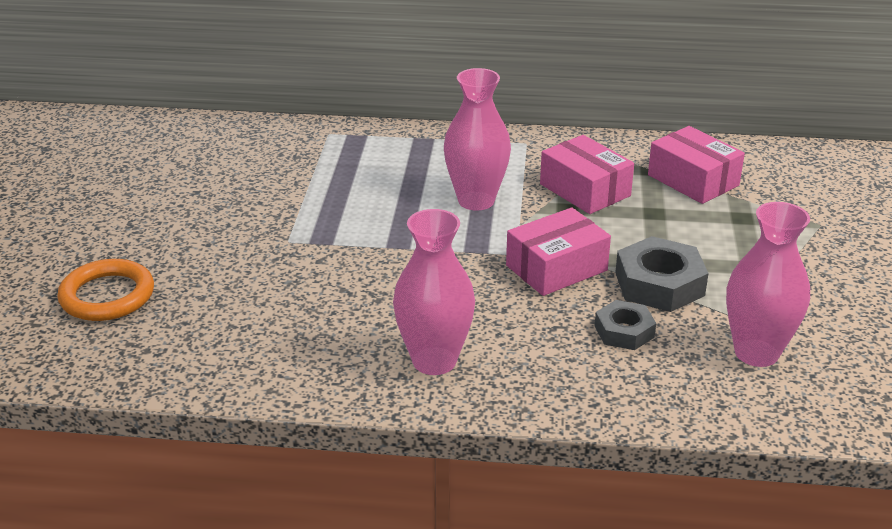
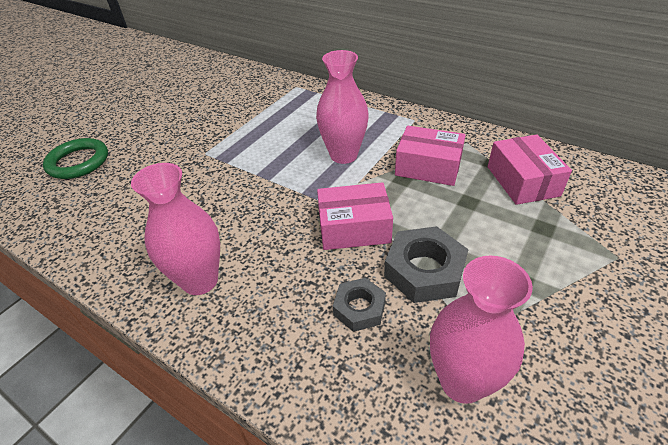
camera: 30 degrees right, 10 degrees up
(107, 296) = (78, 162): orange ring -> green ring
(585, 190) = (428, 167): pink box -> pink box turned 60 degrees counterclockwise

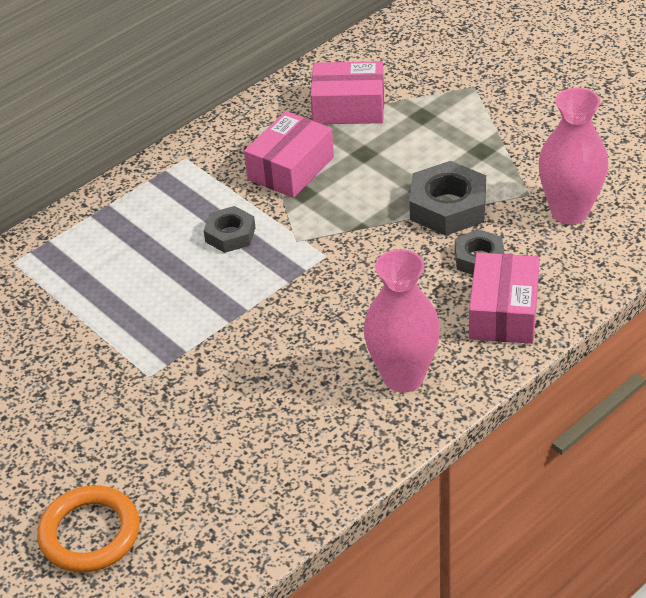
camera: 75 degrees left, 0 degrees up
(78, 162) = (90, 533): green ring -> orange ring
(343, 155) = (230, 234): pink vase -> grey nut
(354, 228) = (369, 246): pink box -> pink box (503, 312)

